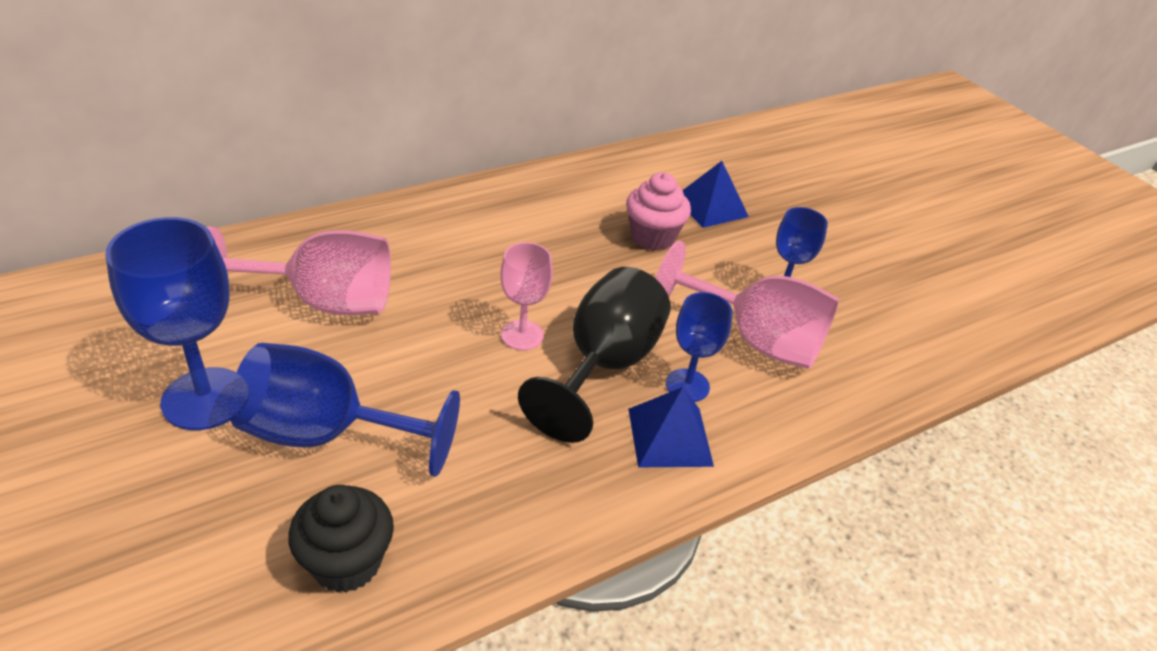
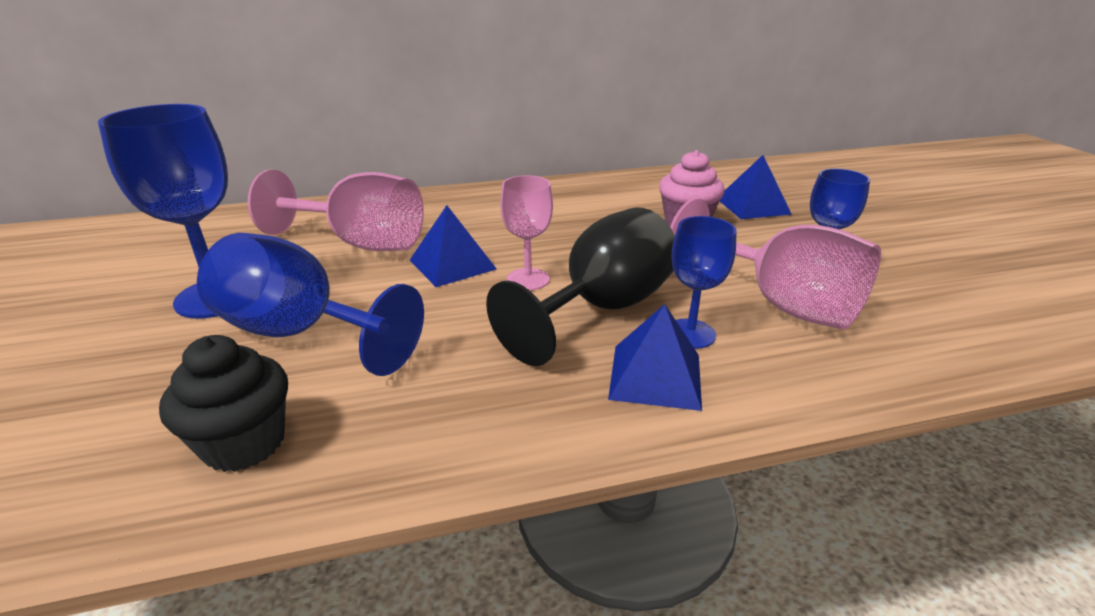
camera: 20 degrees right, 10 degrees down
(437, 322) = (452, 264): none -> blue pyramid

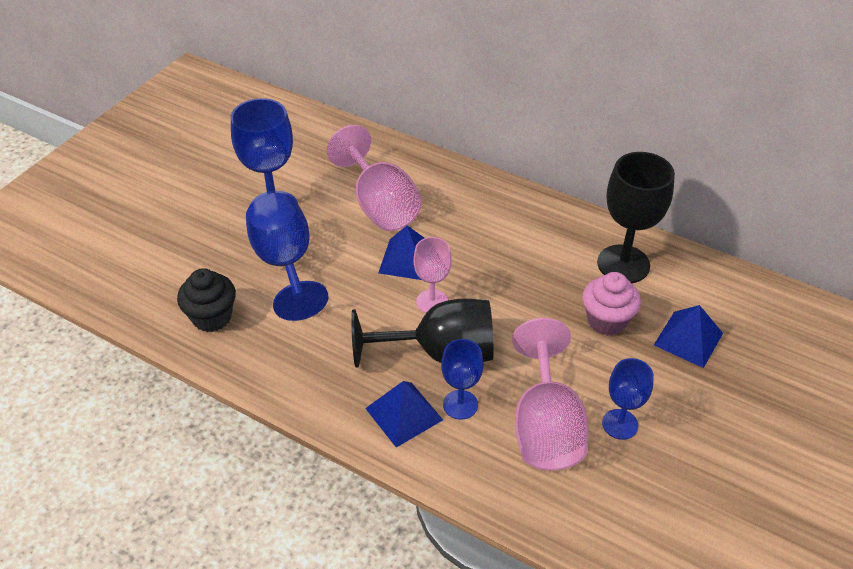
camera: 45 degrees right, 15 degrees up
(636, 192) = (623, 264): none -> black goblet

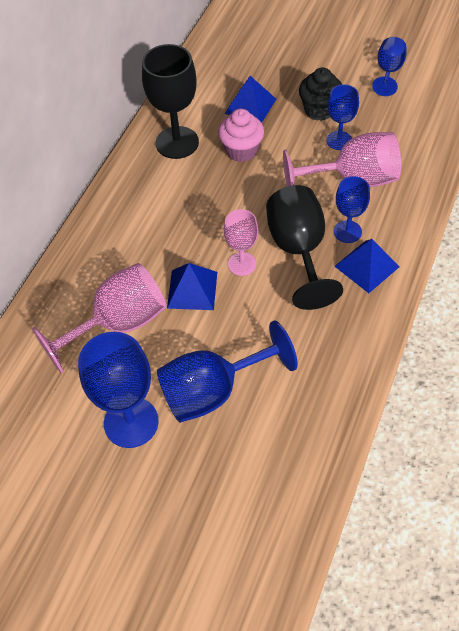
camera: 95 degrees left, 10 degrees up
(212, 317) = (296, 439): black cupcake -> black cupcake (319, 110)
(770, 516) = (388, 71): none -> blue goblet

